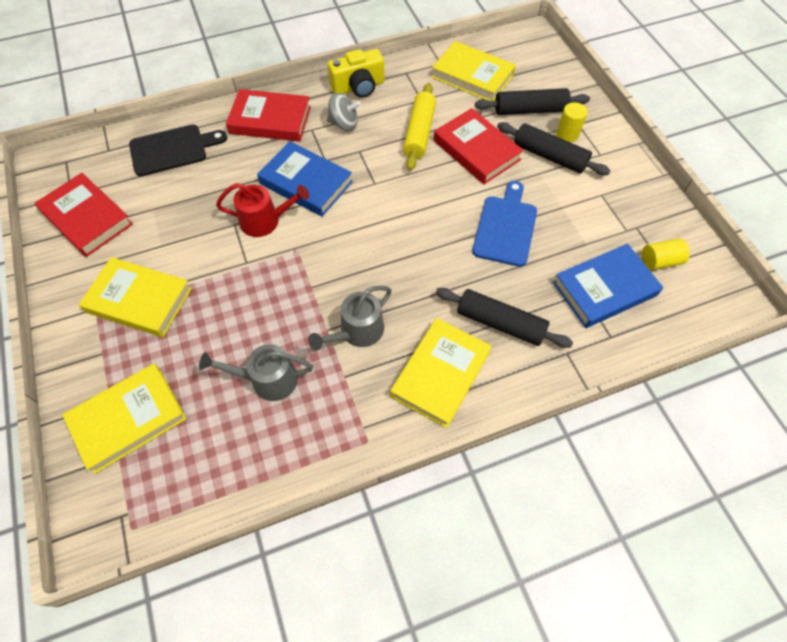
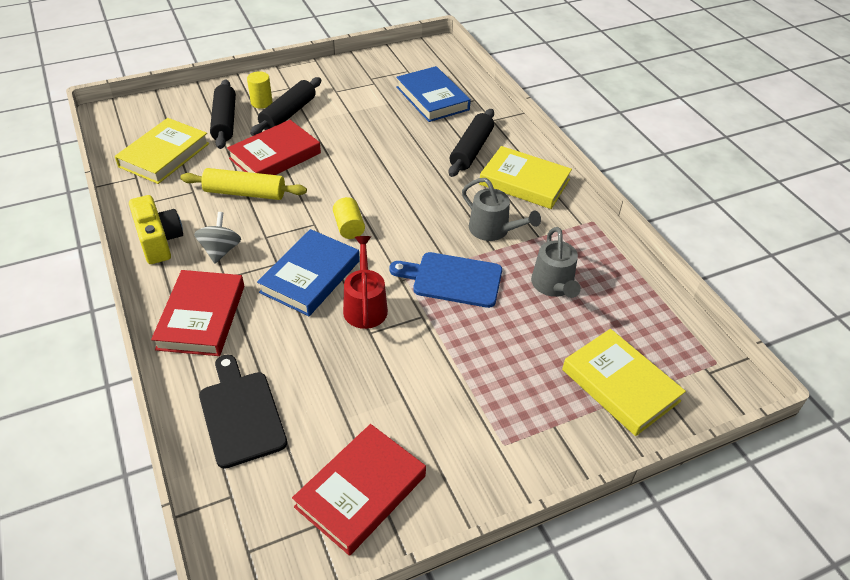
camera: 95 degrees left, 15 degrees down
(139, 300) = (482, 404): yellow book -> none
(505, 227) = (372, 143): blue cutting board -> blue cutting board (452, 279)
(660, 261) = (404, 72): yellow cylinder -> yellow cylinder (349, 227)

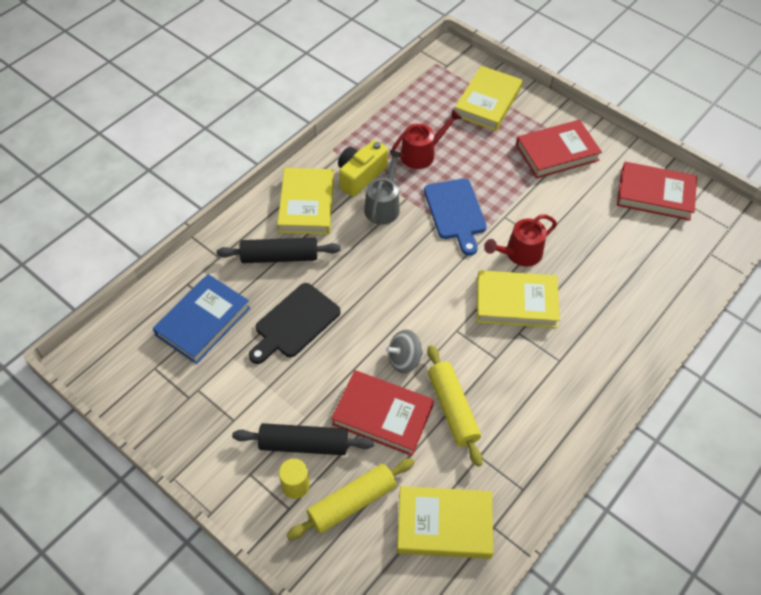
camera: 115 degrees left, 10 degrees up
(159, 241) = (557, 440): yellow camera -> yellow camera (360, 176)
(201, 317) = (607, 352): red book -> red book (557, 152)
(220, 250) = (534, 383): grey spinning top -> grey spinning top (404, 360)
(224, 121) = (352, 502): black rolling pin -> yellow rolling pin
(240, 414) = (659, 279): black cutting board -> black cutting board (295, 323)
(310, 276) = (516, 302): blue book -> yellow book
(349, 227) = (443, 303): yellow cylinder -> none
(553, 286) = (421, 154): grey watering can -> red watering can

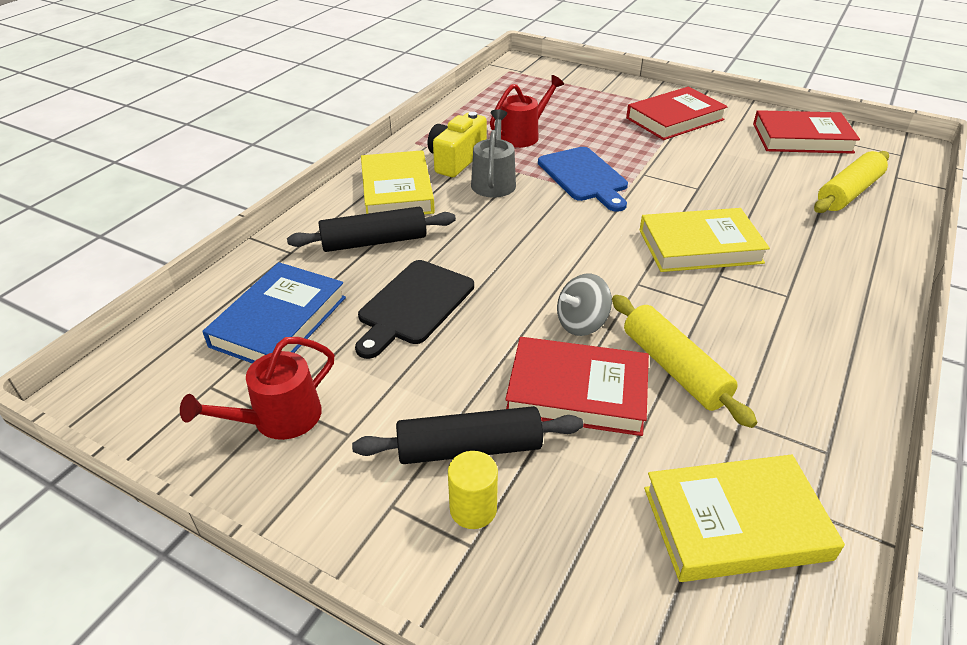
camera: 10 degrees left, 15 degrees down
(352, 502) = (574, 517): yellow rolling pin -> yellow rolling pin (848, 192)
(487, 102) = (578, 91): yellow book -> none
(519, 253) = (679, 202): red watering can -> red watering can (279, 419)

